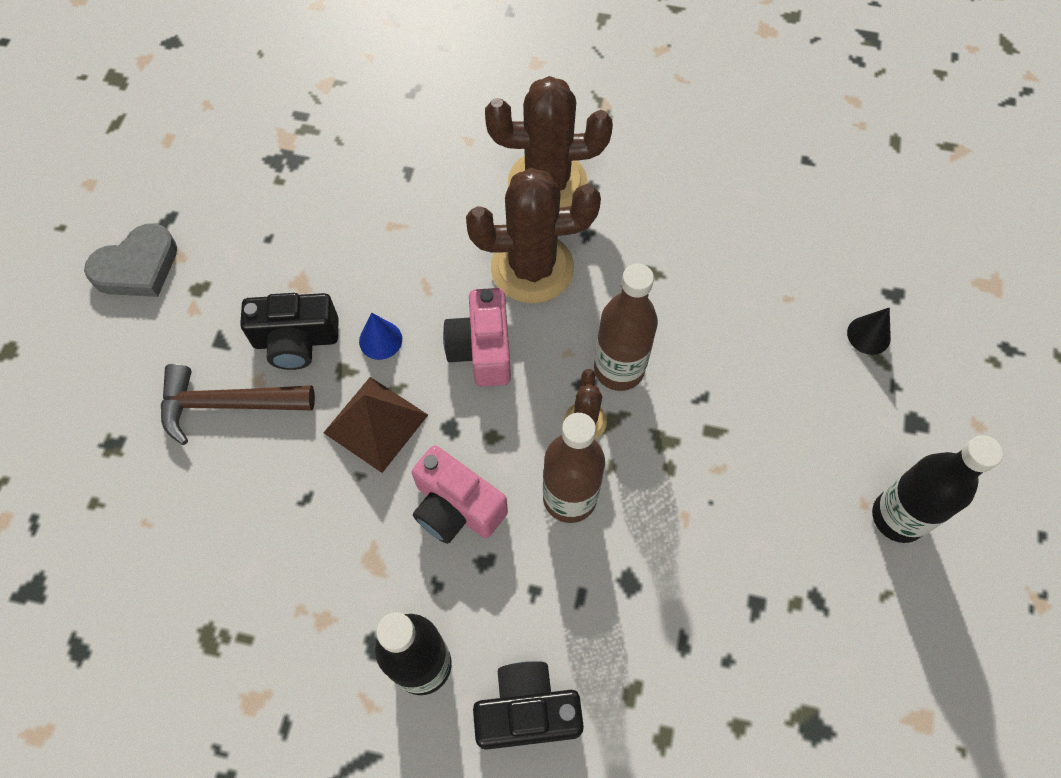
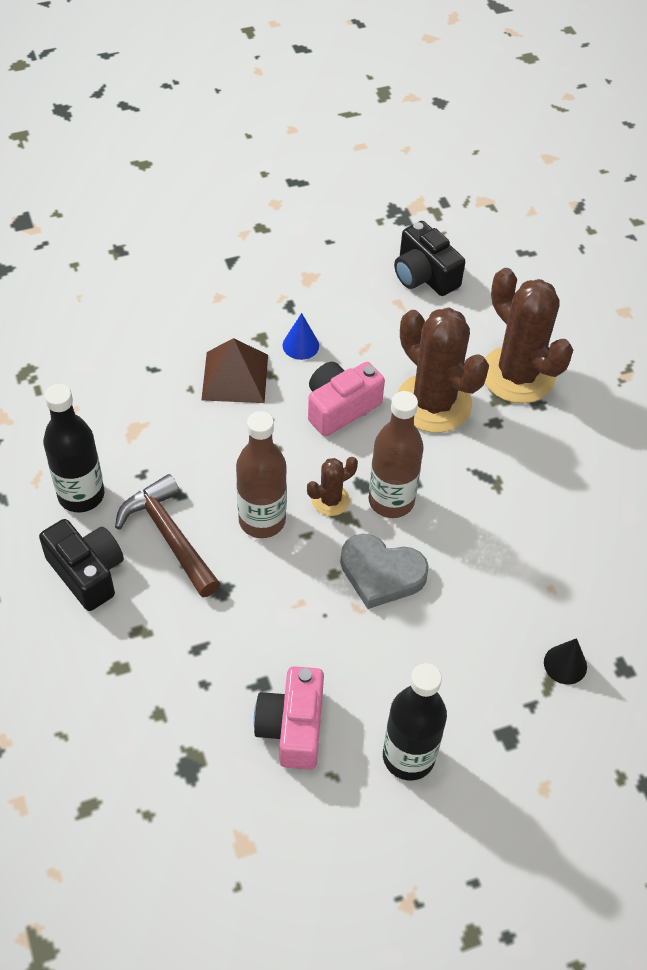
camera: 55 degrees right, 10 degrees down
(137, 267) = (251, 189): grey heart -> grey heart (381, 573)
(227, 405) = (188, 290): brown hammer -> brown hammer (169, 536)
(296, 340) = (263, 300): black camera -> black camera (424, 275)
(456, 507) = (206, 455): pink camera -> pink camera (292, 727)

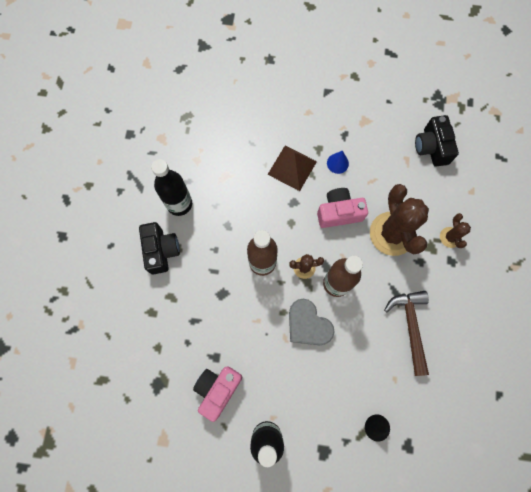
camera: 30 degrees right, 20 degrees up
(169, 536) = (211, 249): brown hammer -> brown hammer (410, 326)
(517, 375) = (450, 237): brown cactus -> brown cactus, size x0.48

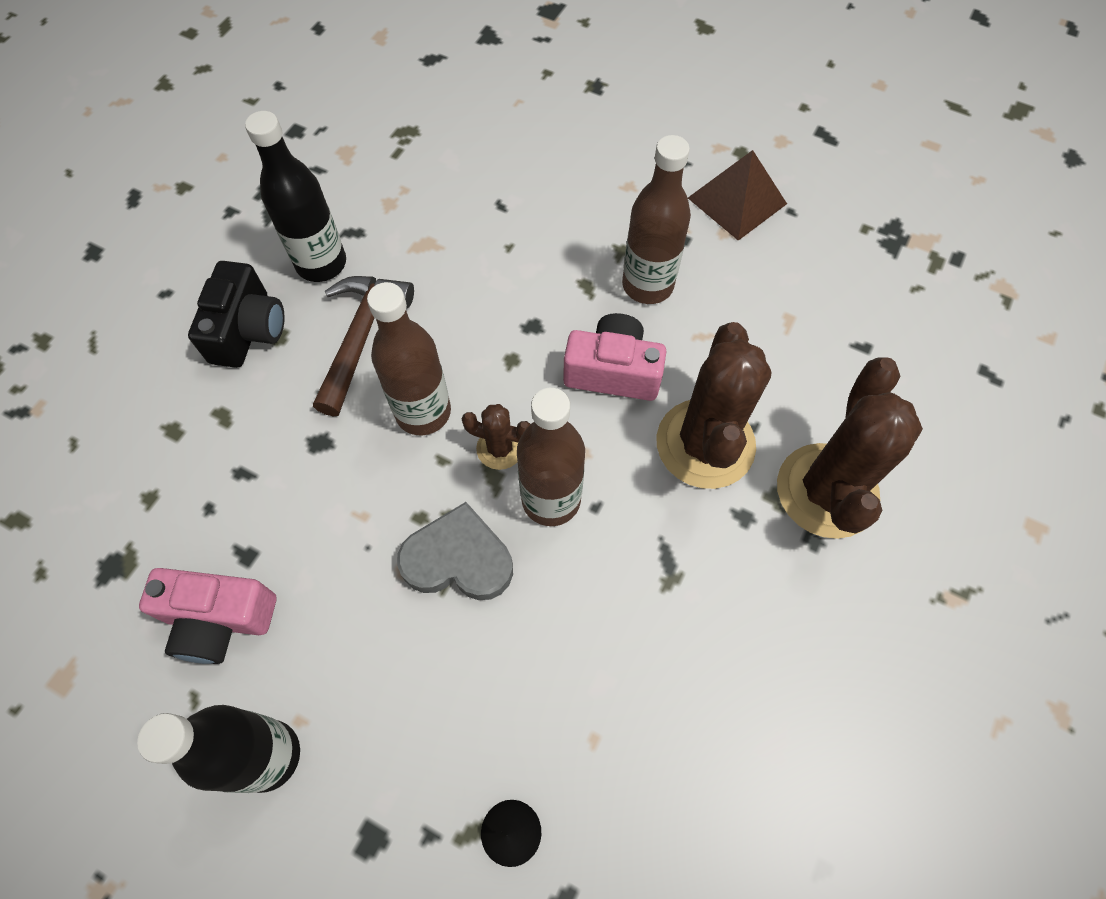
camera: 20 degrees right, 10 degrees down
(218, 389) = (219, 620): pink camera -> pink camera turned 135 degrees counterclockwise
(292, 167) = (557, 267): brown pyramid -> brown pyramid (737, 200)
(308, 324) = (458, 559): grey heart -> grey heart turned 120 degrees clockwise
(337, 163) = (647, 285): blue cone -> brown bottle
(410, 326) = (672, 639): brown hammer -> brown hammer (361, 337)
(431, 147) = (848, 313): black camera -> none
(450, 237) = (827, 491): brown cactus -> brown cactus, size x2.10

